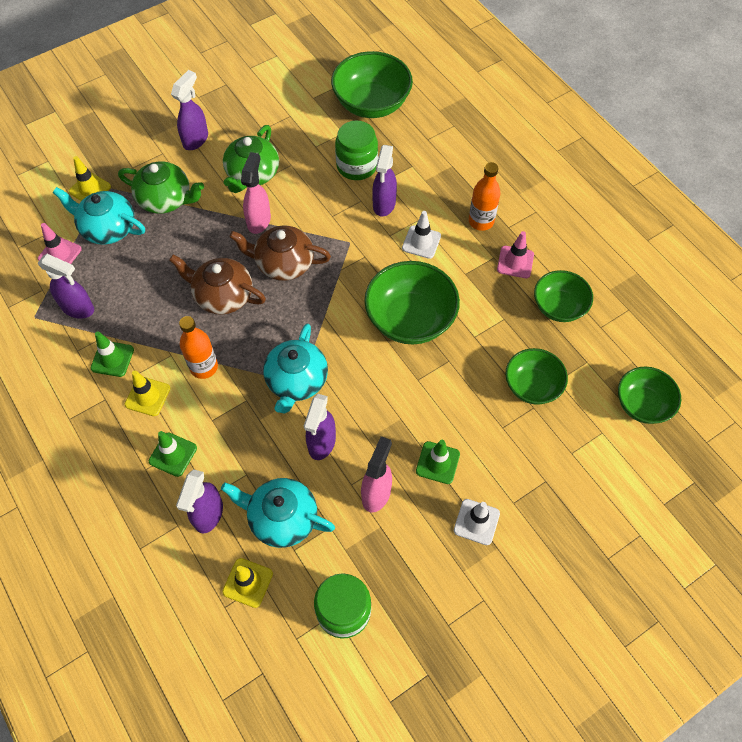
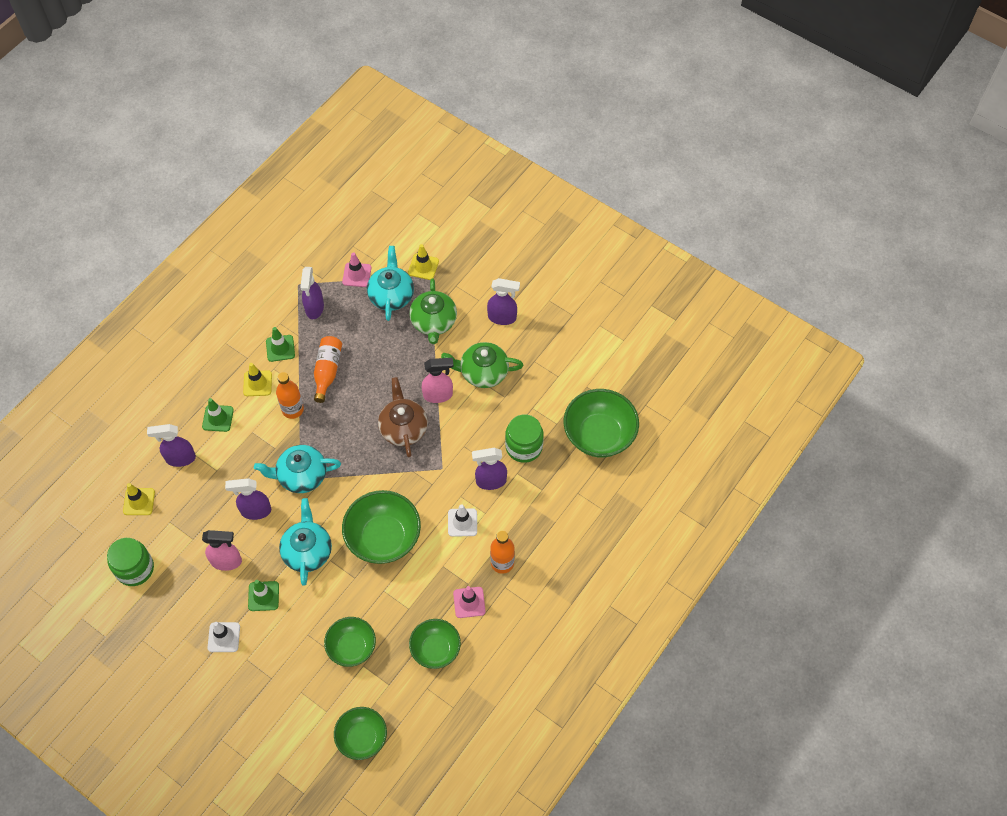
camera: 70 degrees right, 0 degrees up
(171, 317) = (327, 371): none -> orange bottle
(222, 296) = (358, 397): brown teapot -> none
(282, 518) = (190, 506): turquoise teapot -> turquoise teapot (307, 551)

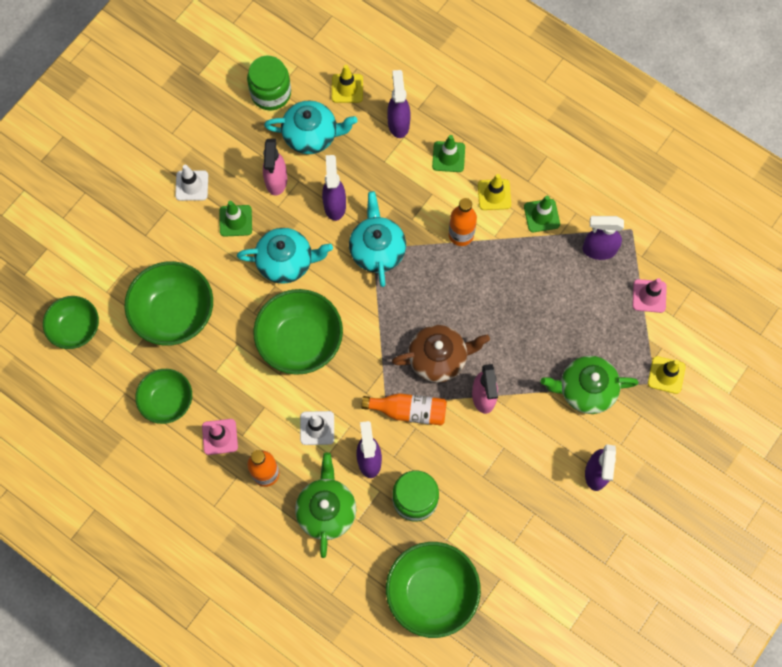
camera: 90 degrees right, 10 degrees up
(327, 371) = (512, 269): orange bottle -> orange bottle (409, 411)
(352, 647) = (174, 313): green bowl -> green bowl, size x1.58
(391, 295) = (622, 338): turquoise teapot -> turquoise teapot (311, 135)
(483, 372) = (516, 450): green teapot -> green teapot (326, 510)

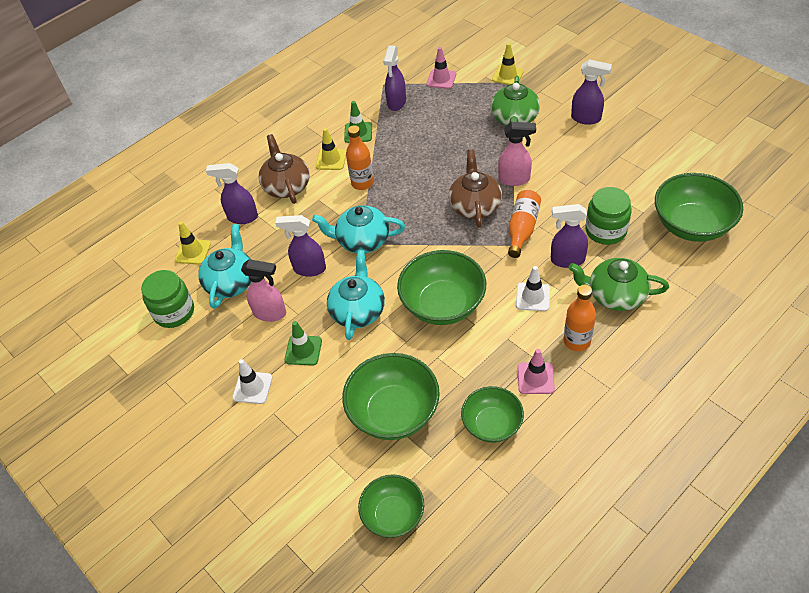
camera: 75 degrees left, 20 degrees down
(448, 157) = (286, 186): green traffic cone -> brown teapot

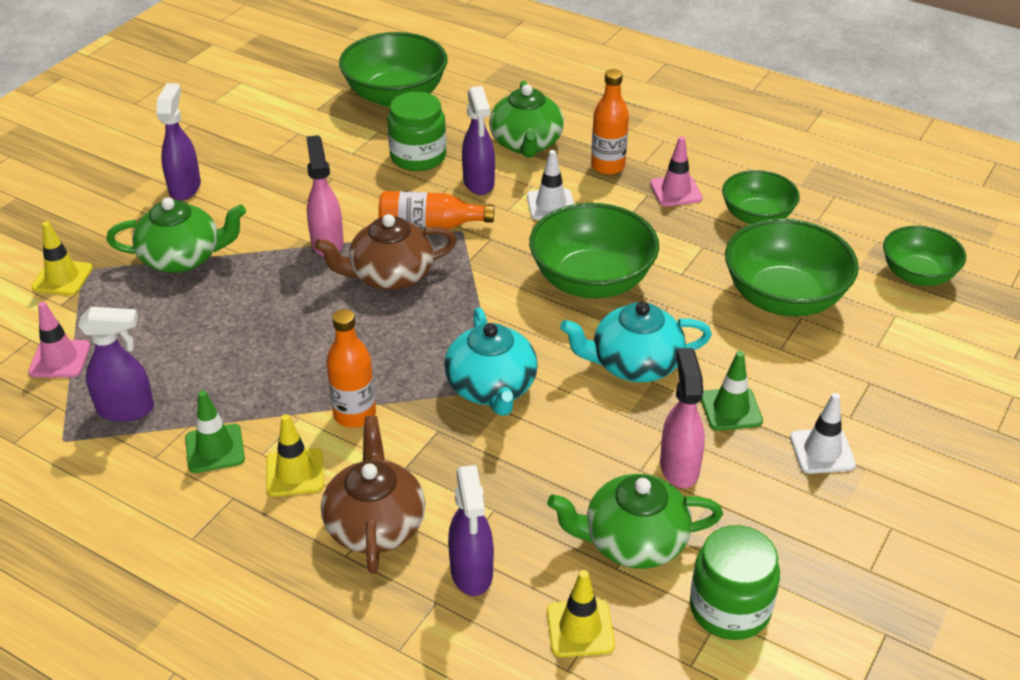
camera: 110 degrees left, 10 degrees down
(231, 282) = (633, 542): turquoise teapot -> green teapot
(286, 186) = (375, 524): brown teapot -> brown teapot turned 120 degrees clockwise
(309, 269) = (571, 440): purple spray bottle -> none

